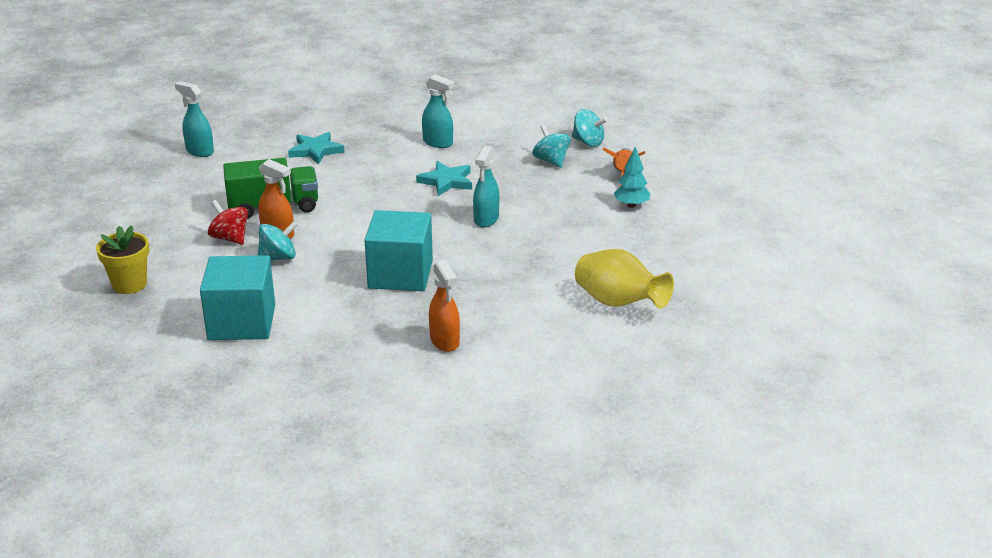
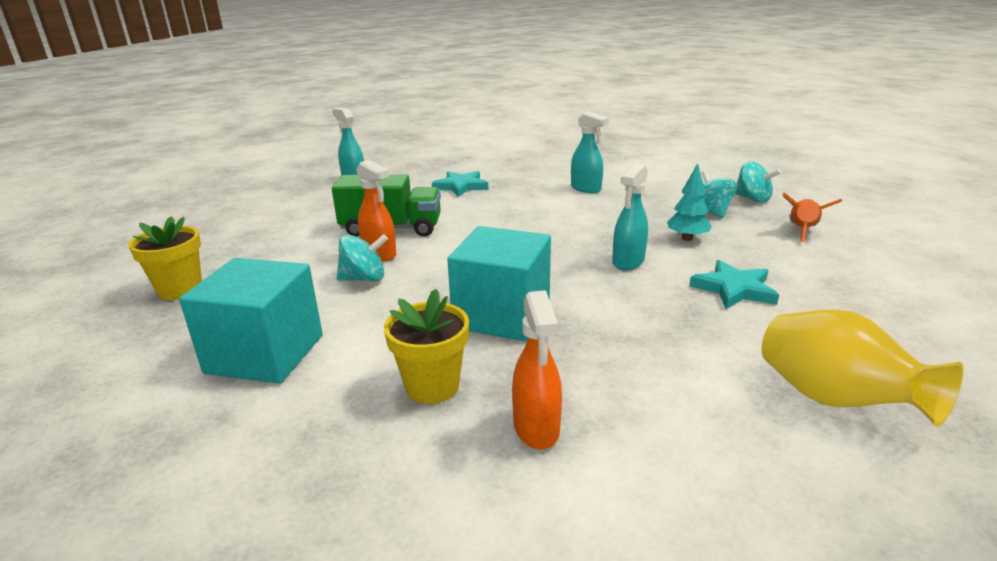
camera: 15 degrees right, 5 degrees down
(230, 238) = (326, 253): red spinning top -> none
(371, 327) = (432, 386): none -> yellow flower pot
(446, 181) = (587, 221): turquoise star -> turquoise star (734, 289)
(631, 205) = (820, 263): turquoise tree -> turquoise tree (687, 238)

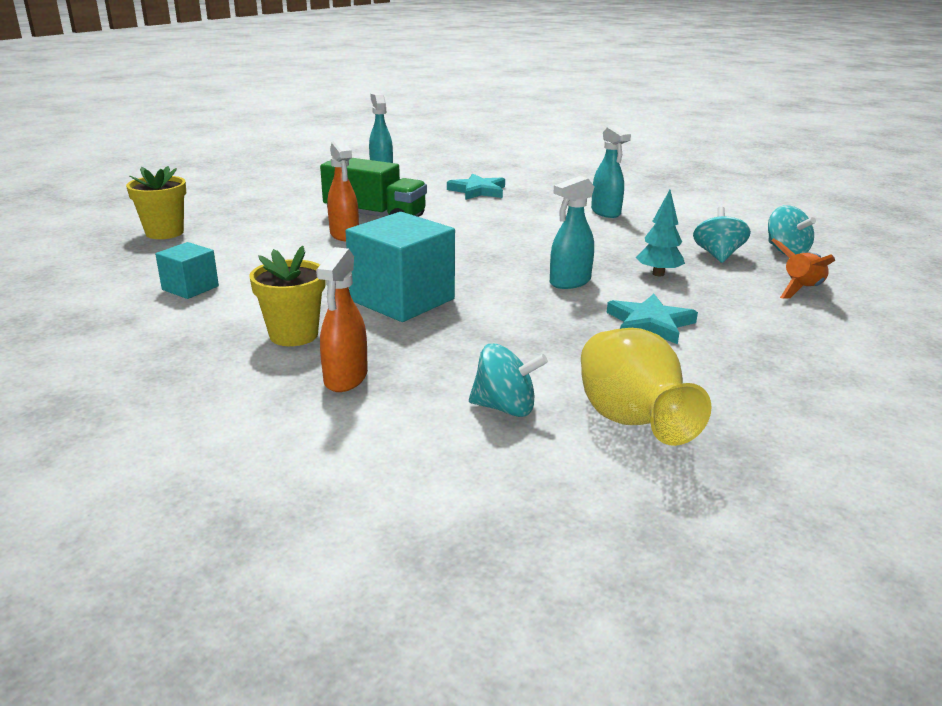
camera: 20 degrees right, 0 degrees up
(265, 354) = (190, 288): turquoise cube -> turquoise cube, size x0.53
(364, 279) = (313, 251): turquoise spinning top -> turquoise spinning top (505, 408)

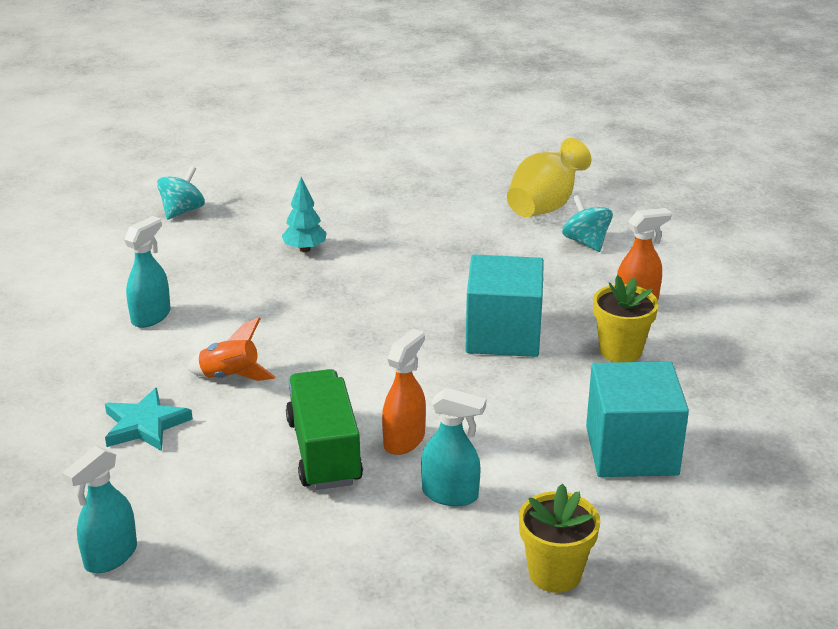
camera: 125 degrees left, 5 degrees up
(190, 288) = (631, 450): turquoise cube -> turquoise cube, size x1.87
(569, 282) = (371, 279): turquoise spray bottle -> turquoise spray bottle (450, 495)
(650, 323) = (408, 230): turquoise star -> none
(717, 255) = (227, 235): turquoise spinning top -> none
(801, 290) = (272, 193): orange rocket -> orange rocket (230, 376)

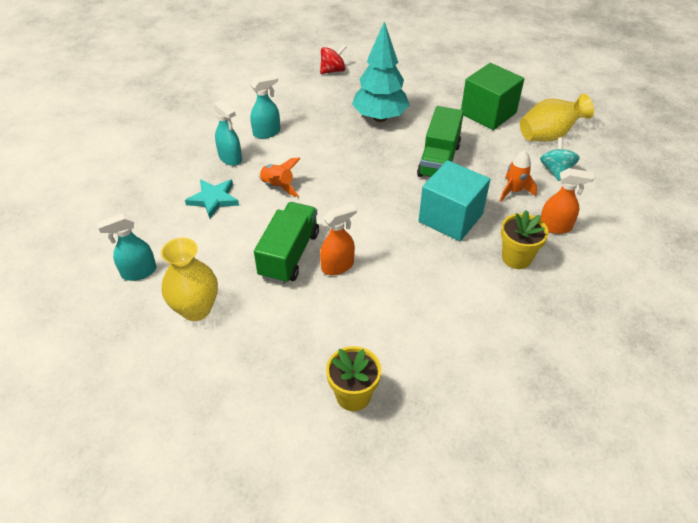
camera: 30 degrees right, 15 degrees up
(182, 211) = (333, 70): turquoise spinning top -> red spinning top
(246, 566) = (196, 309): none -> yellow vase
(305, 249) = (380, 117): turquoise tree -> turquoise tree, size x1.98
(430, 275) = (439, 160): none -> green truck
(448, 203) = (488, 113): none -> green cube
(450, 495) = (335, 314): turquoise spray bottle -> turquoise spray bottle (230, 158)
(555, 280) = (514, 191): none -> orange rocket
(631, 450) = (467, 332): turquoise cube -> none

